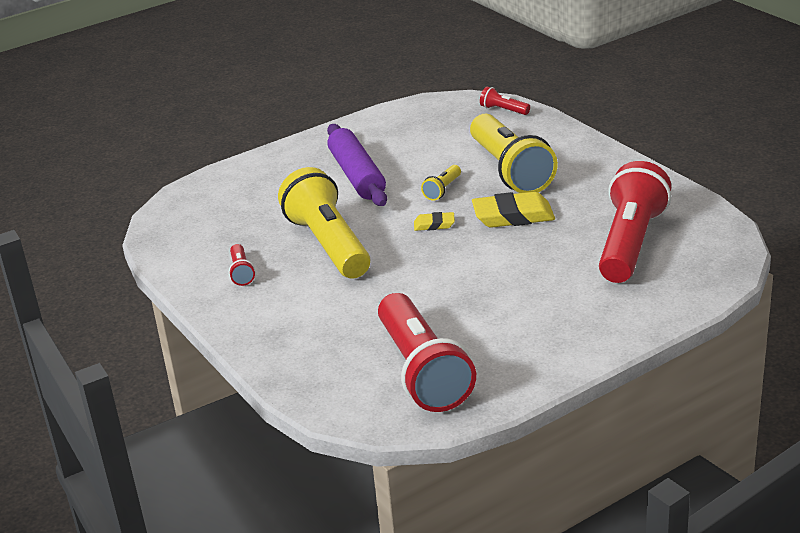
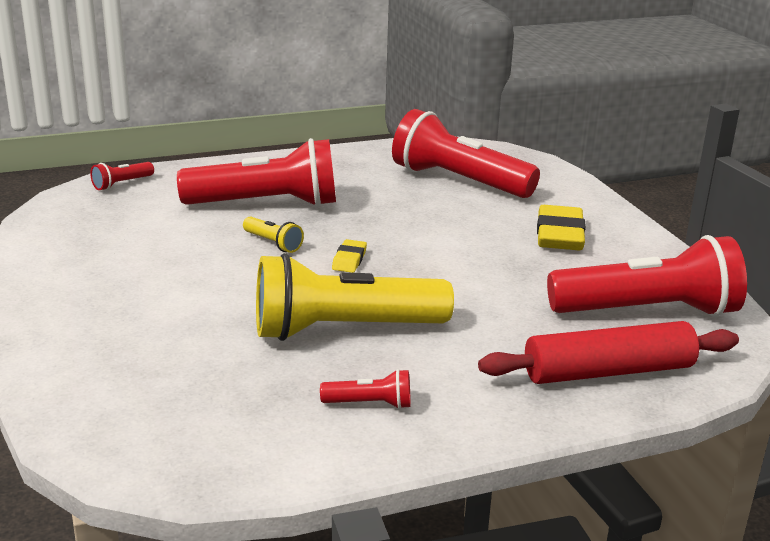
camera: 80 degrees left, 5 degrees down
(317, 360) = (608, 371): none -> red rolling pin
(356, 175) = (181, 287): purple rolling pin -> none
(510, 170) = (266, 204): yellow flashlight -> red flashlight
(513, 216) = (366, 219): yellow eraser -> yellow eraser (559, 235)

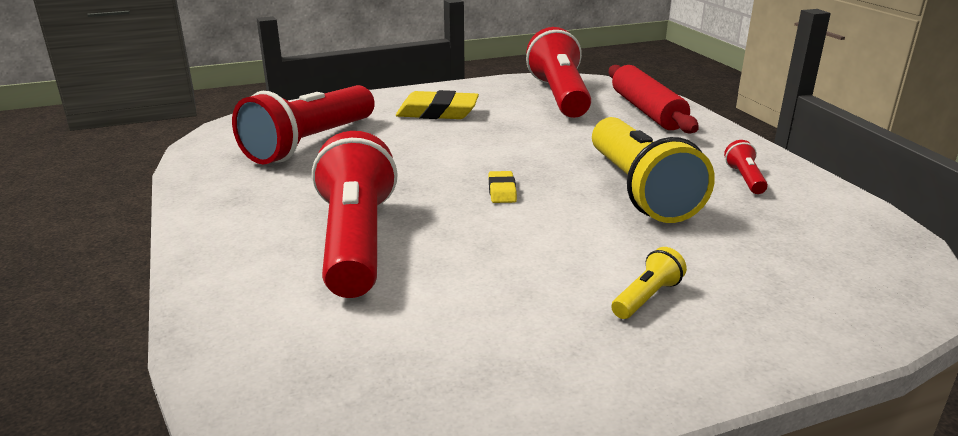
camera: 90 degrees left, 0 degrees up
(122, 184) = (252, 374): red flashlight -> none
(273, 243) = (469, 231): yellow flashlight -> yellow flashlight (646, 297)
(349, 260) = (502, 191): yellow eraser -> yellow eraser turned 75 degrees clockwise

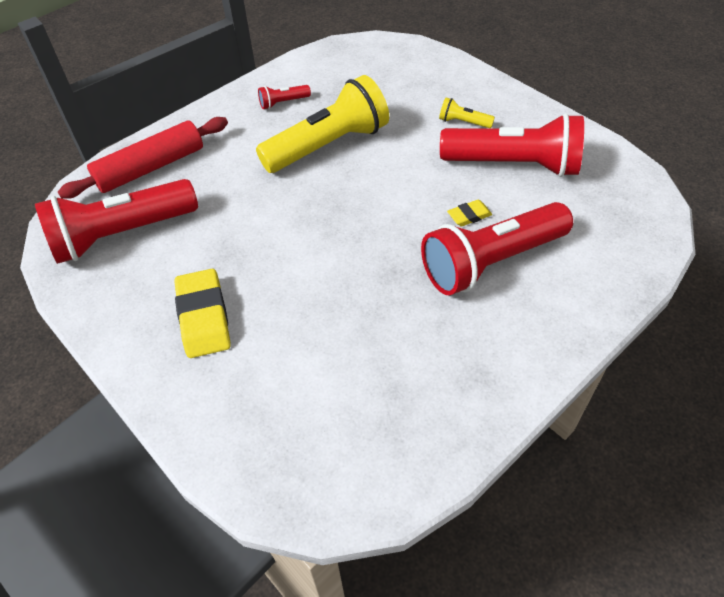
camera: 110 degrees left, 25 degrees up
(310, 144) = (337, 388): red flashlight -> red flashlight (514, 164)
(502, 191) = (368, 212): yellow eraser -> yellow eraser (469, 216)

